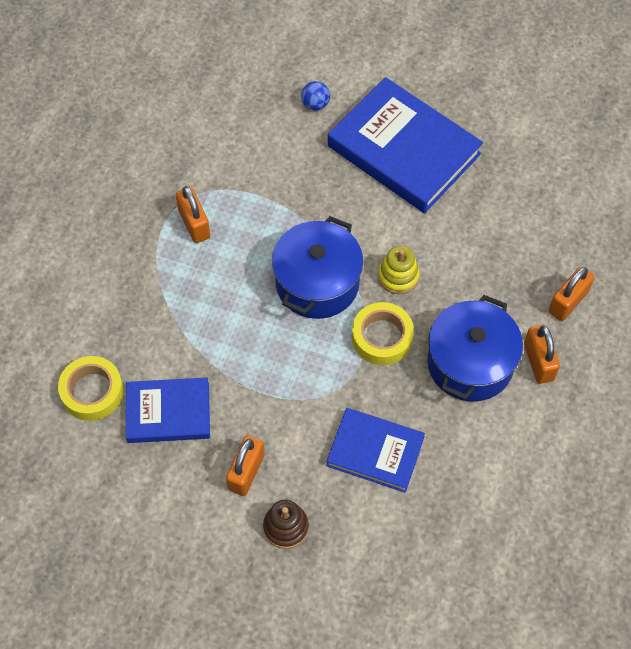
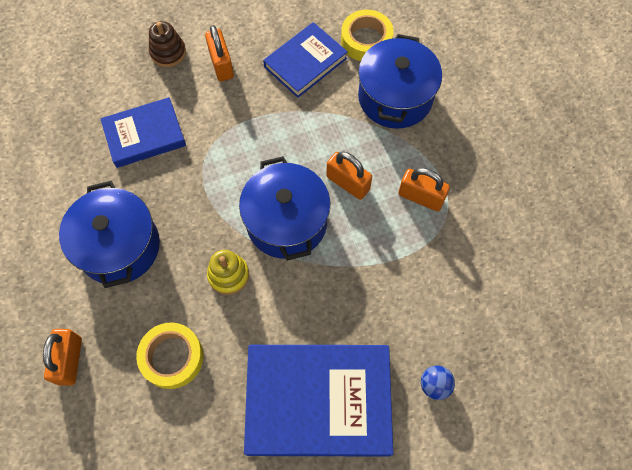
camera: 140 degrees right, 5 degrees up
(126, 318) = (395, 97): none -> blue pot
(382, 337) = (202, 217): yellow tape -> yellow tape (172, 357)
(538, 362) = (64, 288): orange padlock -> orange padlock (348, 183)

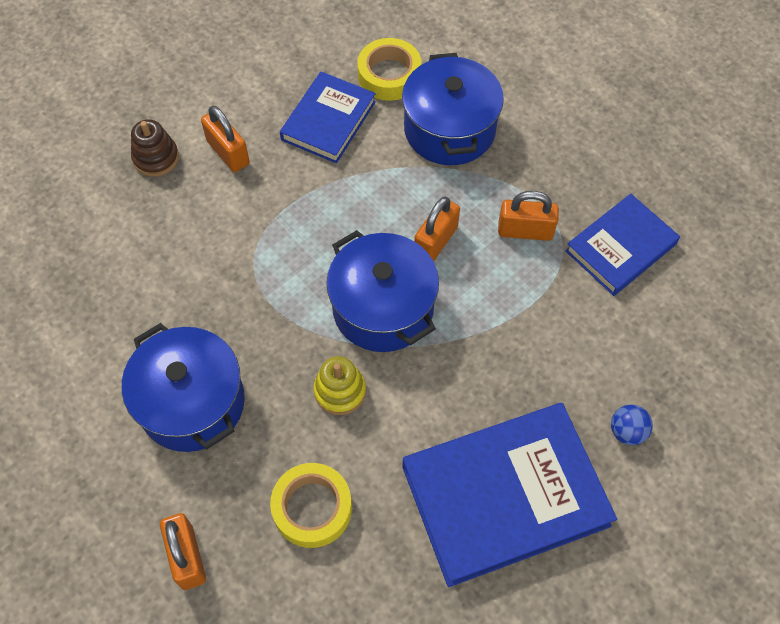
camera: 20 degrees left, 5 degrees down
(144, 135) = (168, 262): blue book -> blue book (620, 247)
(348, 183) = (435, 241): orange padlock -> orange padlock turned 75 degrees counterclockwise

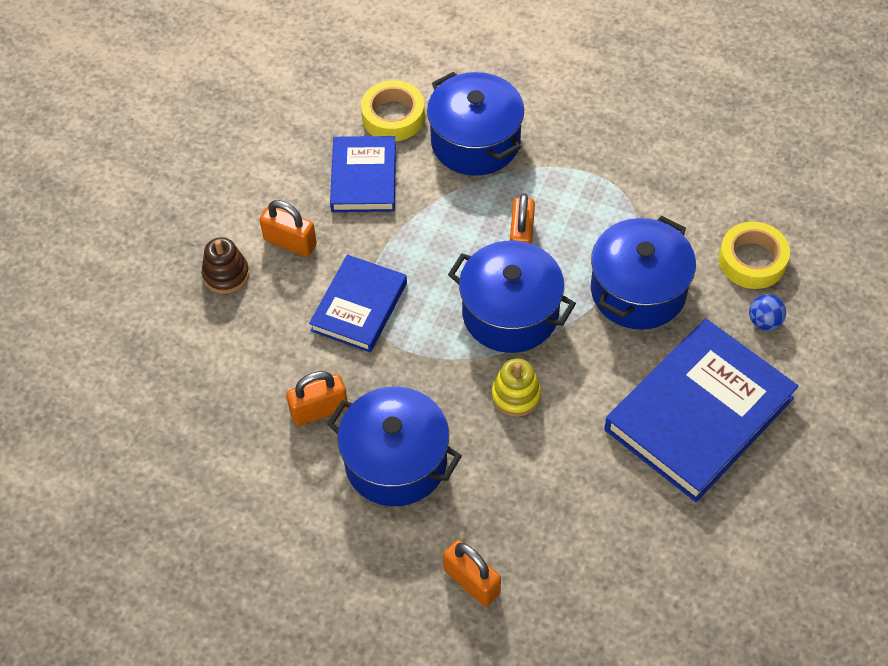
camera: 25 degrees left, 5 degrees down
(312, 508) = (551, 495): yellow tape -> yellow tape (752, 260)
(518, 341) = (638, 291): none -> blue pot
(525, 231) = (590, 200): orange padlock -> orange padlock (319, 410)
(620, 247) = (676, 180): blue book -> blue book (359, 307)

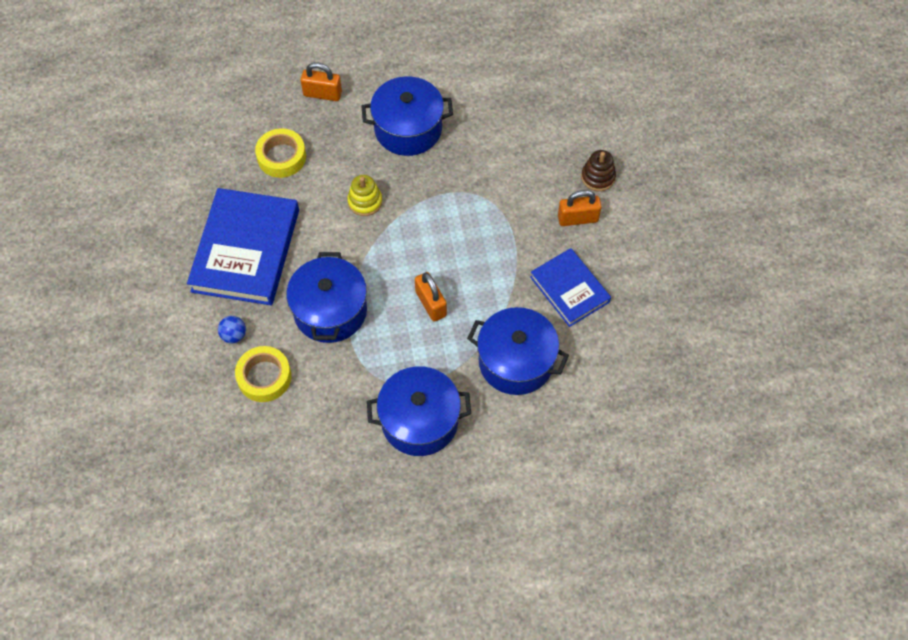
camera: 145 degrees right, 5 degrees up
(319, 410) = (473, 132): orange padlock -> none
(359, 307) = (500, 202): blue book -> none
(393, 117) = (589, 348): yellow tape -> yellow tape (281, 157)
(510, 313) = (403, 250): blue pot -> blue pot (419, 421)

